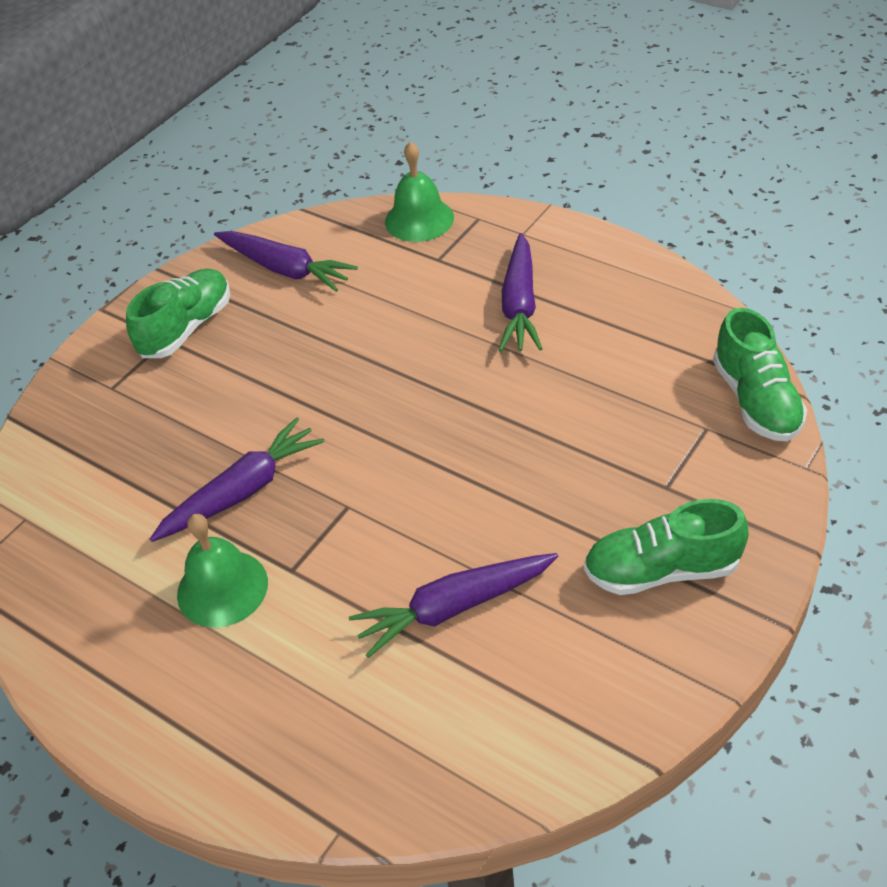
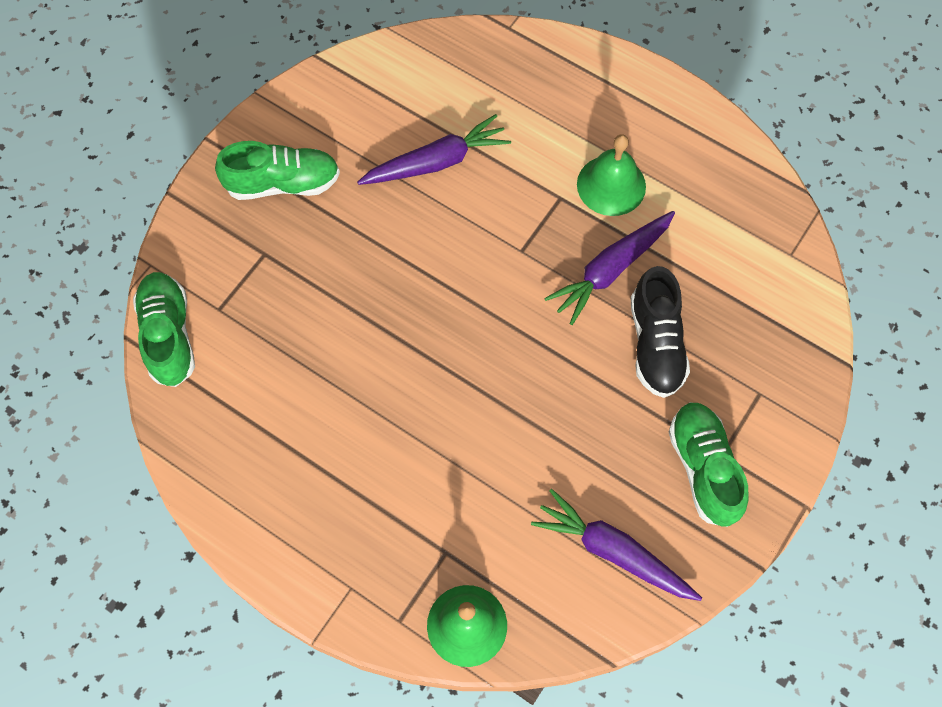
camera: 175 degrees right, 20 degrees up
(187, 328) = (703, 468): green shoe -> green shoe turned 135 degrees clockwise
(208, 423) = (655, 344): none -> black shoe
(520, 304) = (363, 473): purple carrot -> none

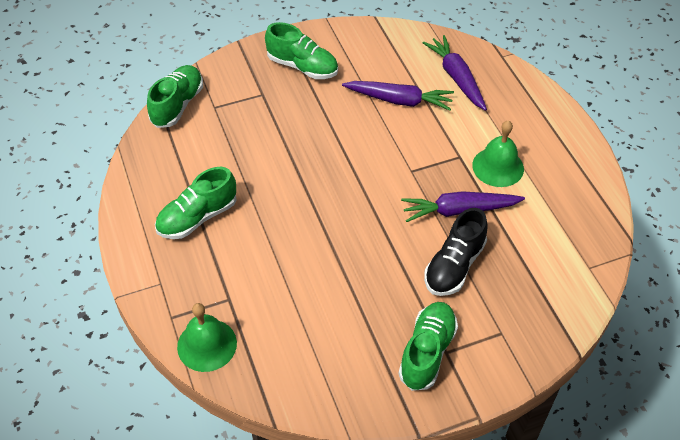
camera: 35 degrees right, 15 degrees down
(323, 473) = (197, 217): none -> green shoe
(613, 551) = (329, 362): purple carrot -> purple carrot (456, 78)

